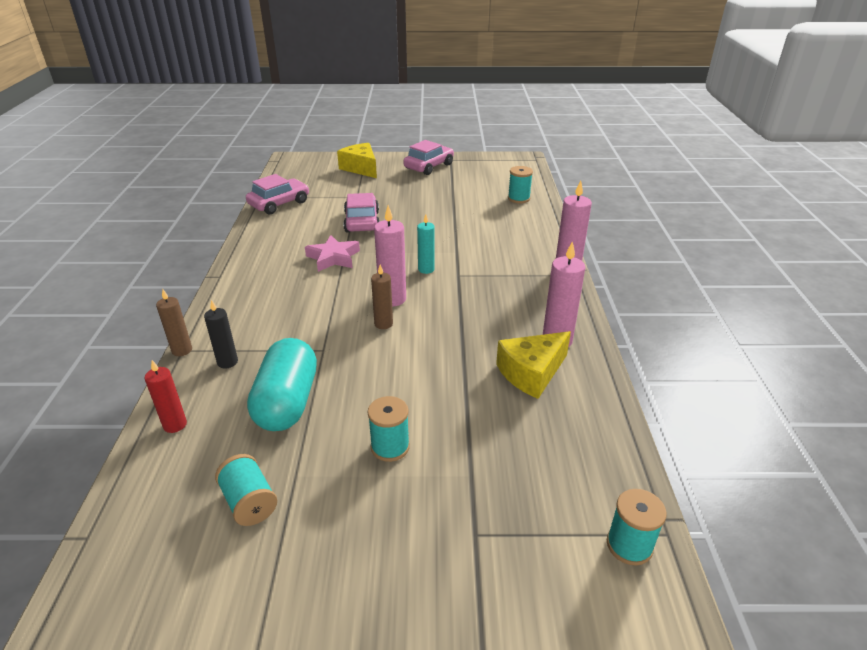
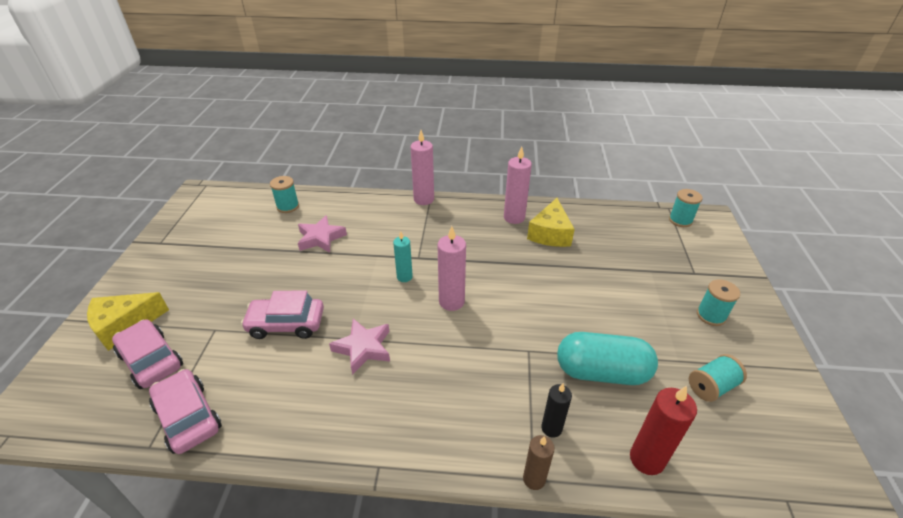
camera: 85 degrees left, 5 degrees up
(175, 425) = (646, 459): red candle -> red candle, size x1.56
(383, 324) = (490, 308): brown candle -> none
(390, 447) = (637, 307): turquoise spool -> turquoise spool (711, 315)
(429, 166) = (166, 261): pink car -> pink car (151, 360)
(475, 220) = (321, 238): none -> pink star
(531, 373) = (550, 233): yellow cheese -> yellow cheese turned 45 degrees clockwise

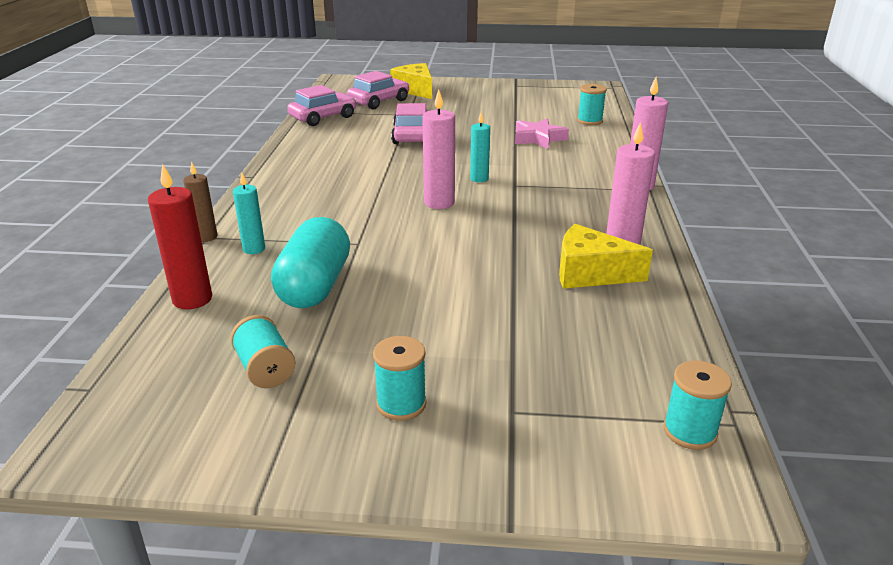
camera: 90 degrees right, 10 degrees down
(363, 348) = (377, 165): pink star -> none
(551, 428) = (254, 249): black candle -> turquoise candle

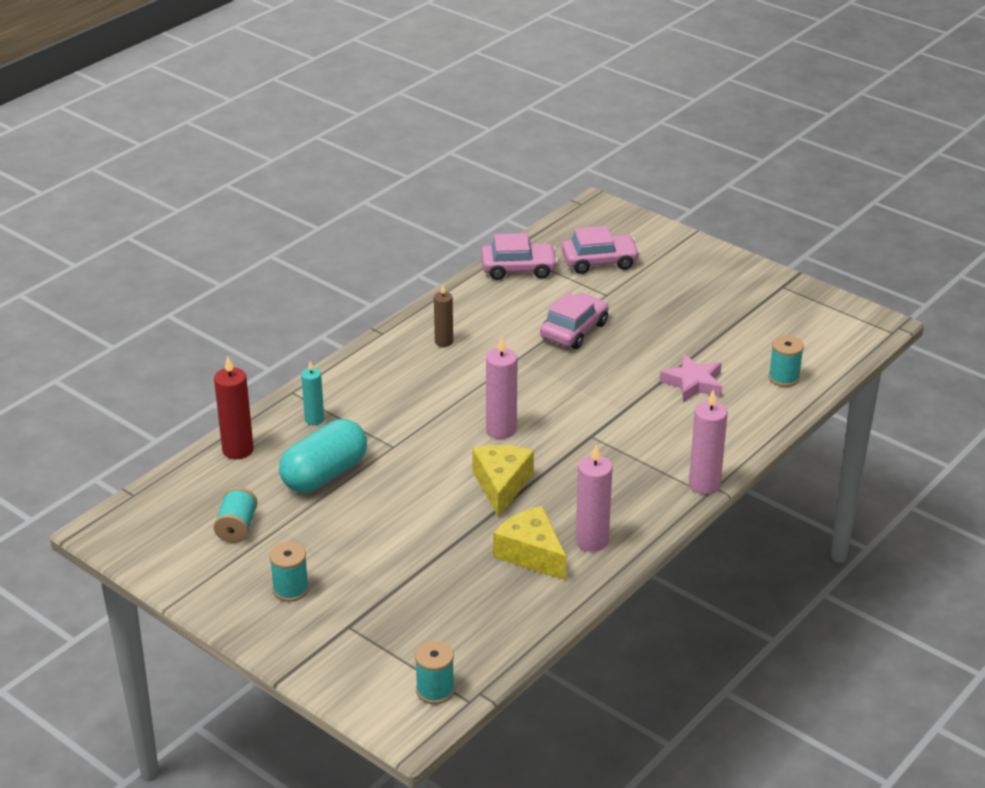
camera: 35 degrees right, 5 degrees up
(206, 237) = (291, 392): brown candle -> brown candle (444, 342)
(415, 90) = (659, 255): yellow cheese -> yellow cheese (501, 485)
(479, 179) = (568, 415): turquoise candle -> none

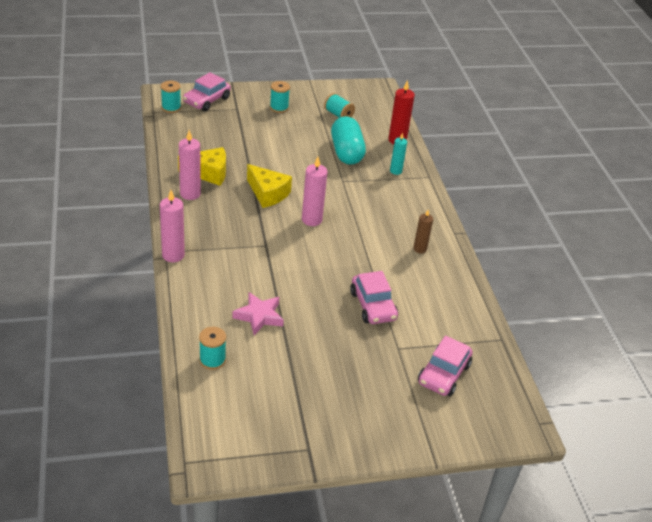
camera: 125 degrees right, 5 degrees up
(518, 269) = (473, 329): pink car -> pink car (207, 100)

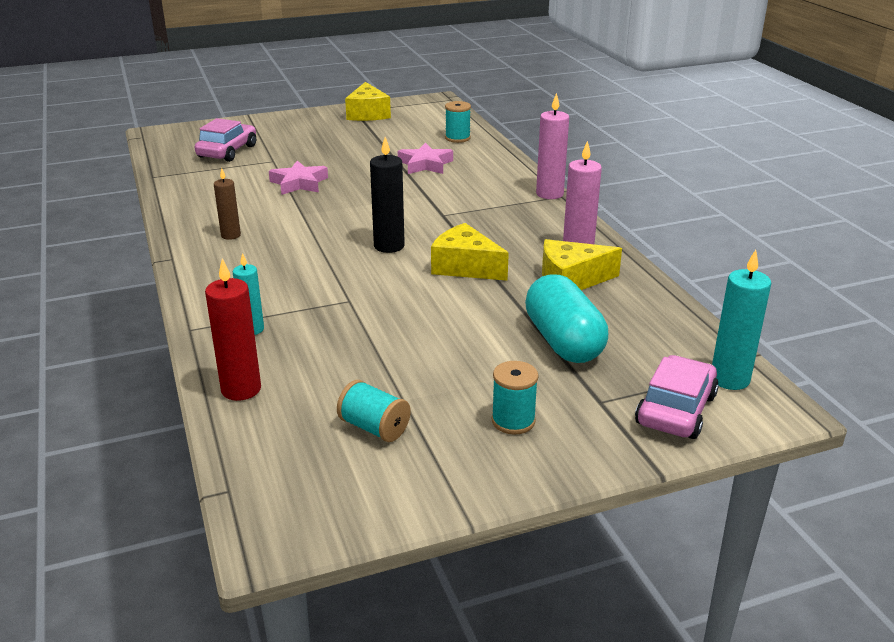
camera: 175 degrees right, 10 degrees down
(171, 108) = (729, 379): turquoise spool -> turquoise candle
(295, 437) = (367, 114): none -> yellow cheese
(311, 220) = (389, 246): pink candle -> black candle
(346, 152) = (347, 348): turquoise capsule -> turquoise capsule (563, 341)
(373, 306) = (299, 183): pink car -> pink star

